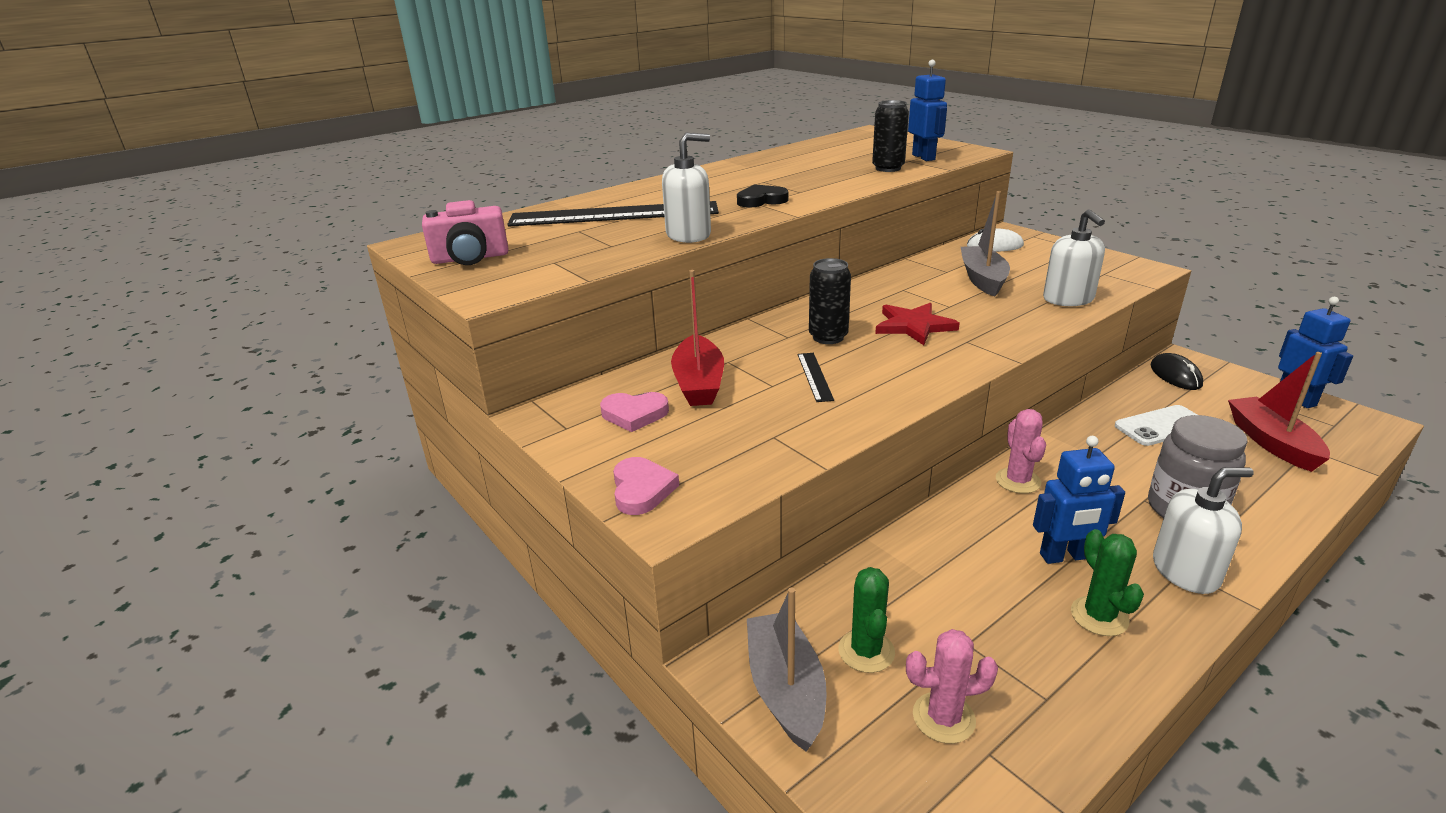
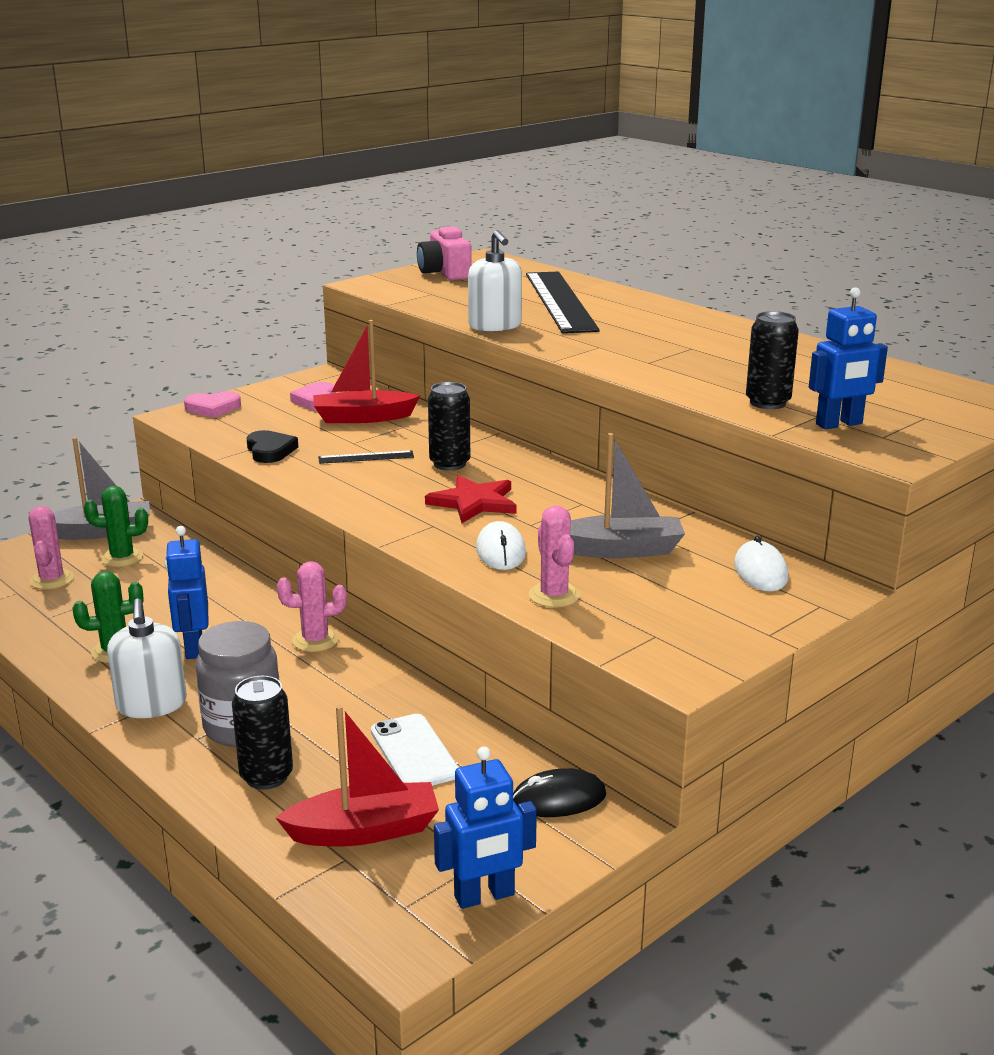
camera: 85 degrees right, 5 degrees down
(761, 200) = (610, 347): black heart -> black heart (270, 451)
(1004, 315) = (500, 551): none -> white mouse
(1068, 299) = (554, 595): white soap dispenser -> pink cactus
(1244, 490) = (266, 776): none -> black can

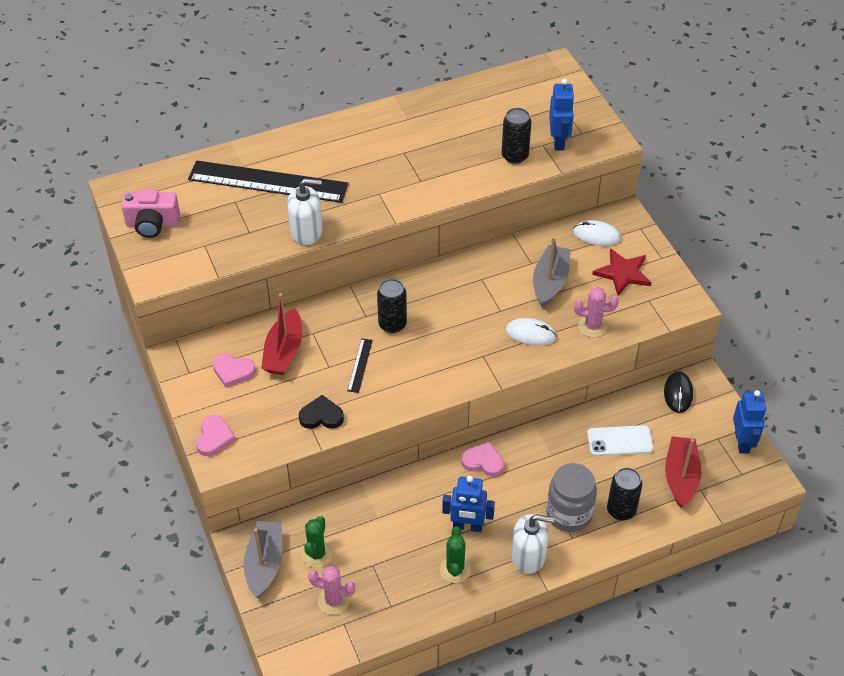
camera: 70 degrees left, 25 degrees up
(315, 640) = (483, 462): pink cactus -> pink heart
(474, 502) = (458, 328): red star -> red star (623, 273)

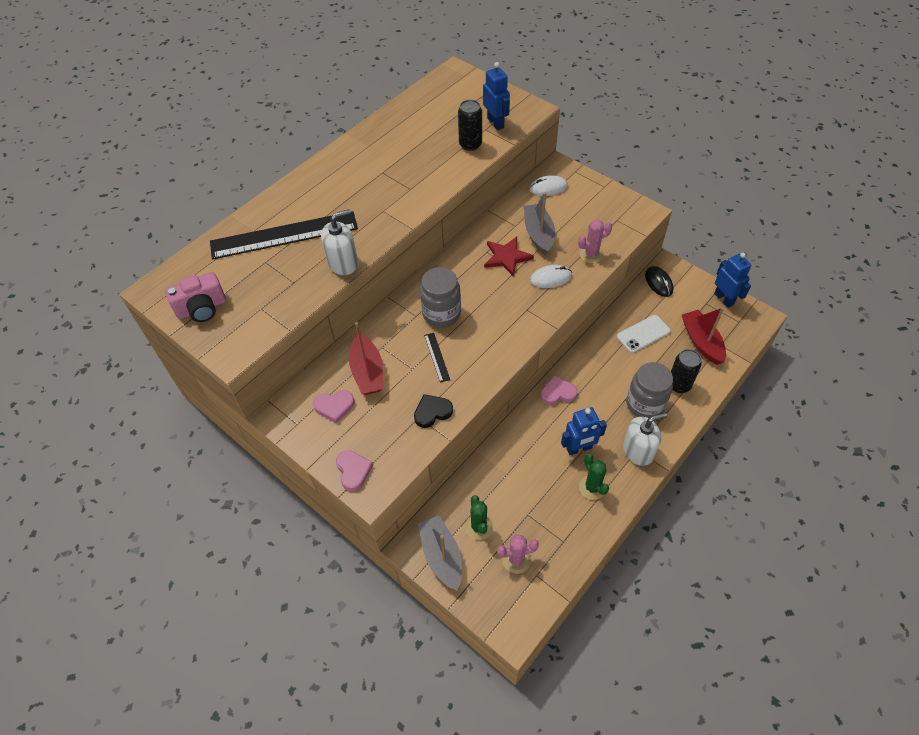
camera: 25 degrees left, 5 degrees up
(392, 324) = (441, 314): black can -> grey jar
(623, 273) = (585, 208): red star -> red star (506, 257)

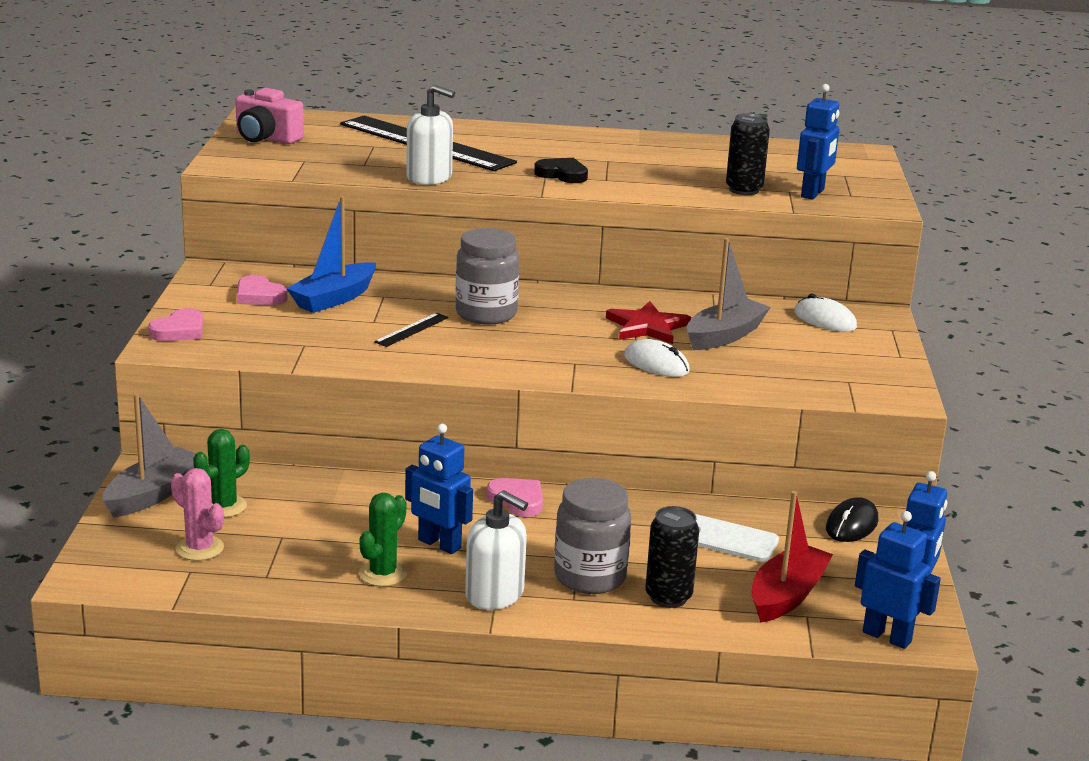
camera: 50 degrees right, 30 degrees down
(367, 372) = (334, 298): red boat -> blue boat
(432, 412) = (321, 350): black heart -> black heart (562, 174)
(591, 254) = (747, 379): pink cactus -> none
(751, 329) = (887, 637): none -> blue robot

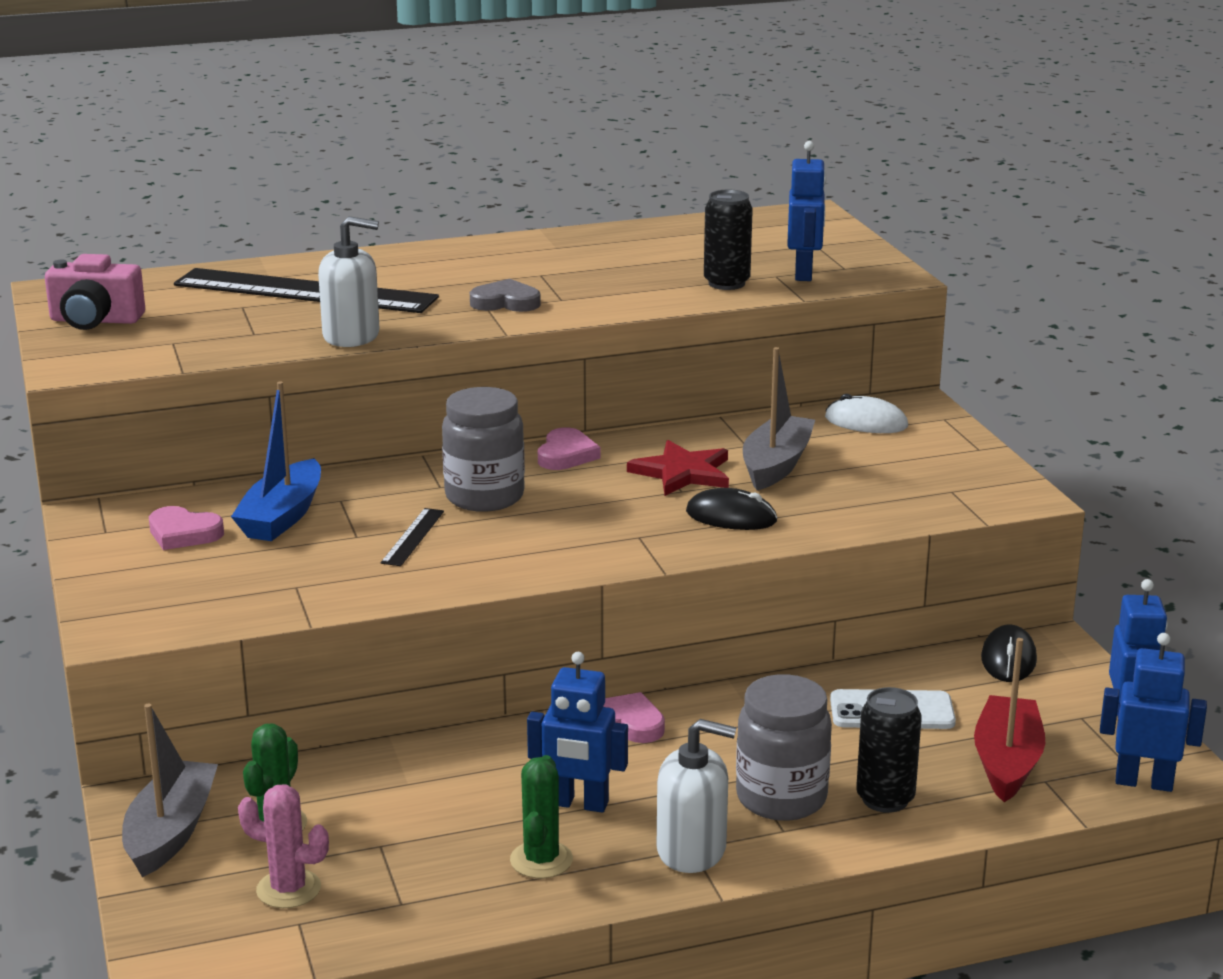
camera: 20 degrees left, 0 degrees up
(179, 331) = (118, 604): pink heart -> pink heart (566, 455)
(562, 174) = (505, 302): black heart -> grey heart
(656, 364) = (731, 517): white mouse -> black mouse

